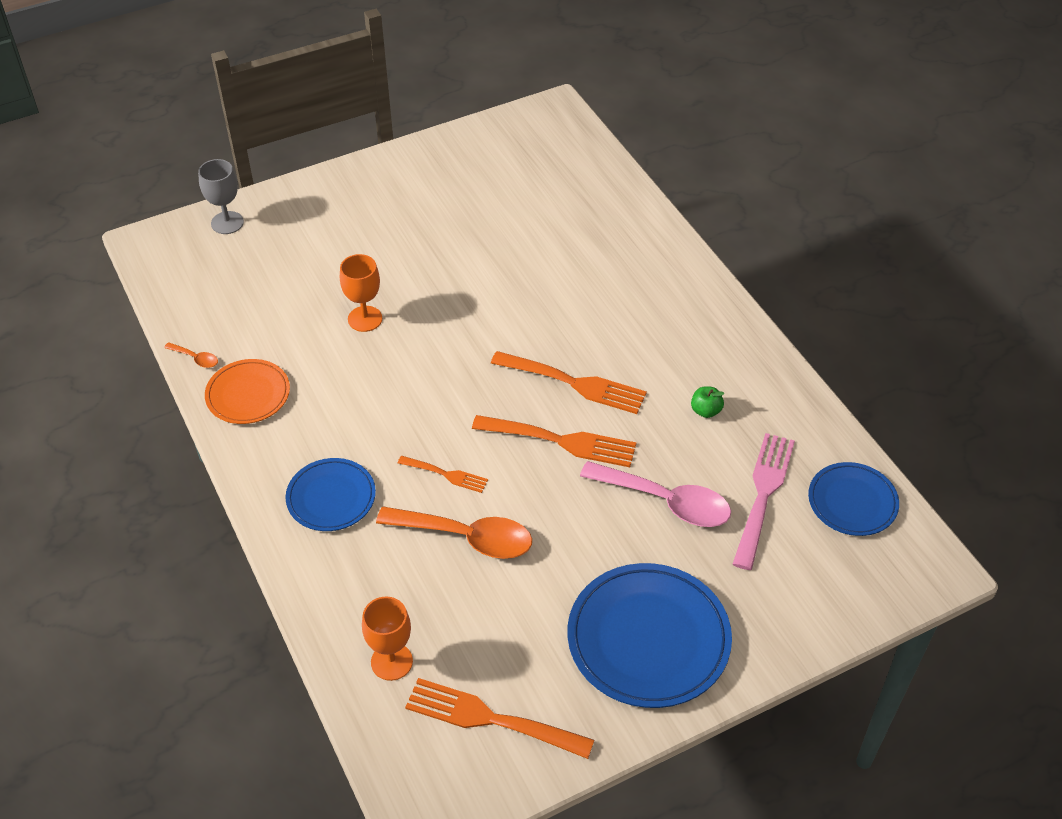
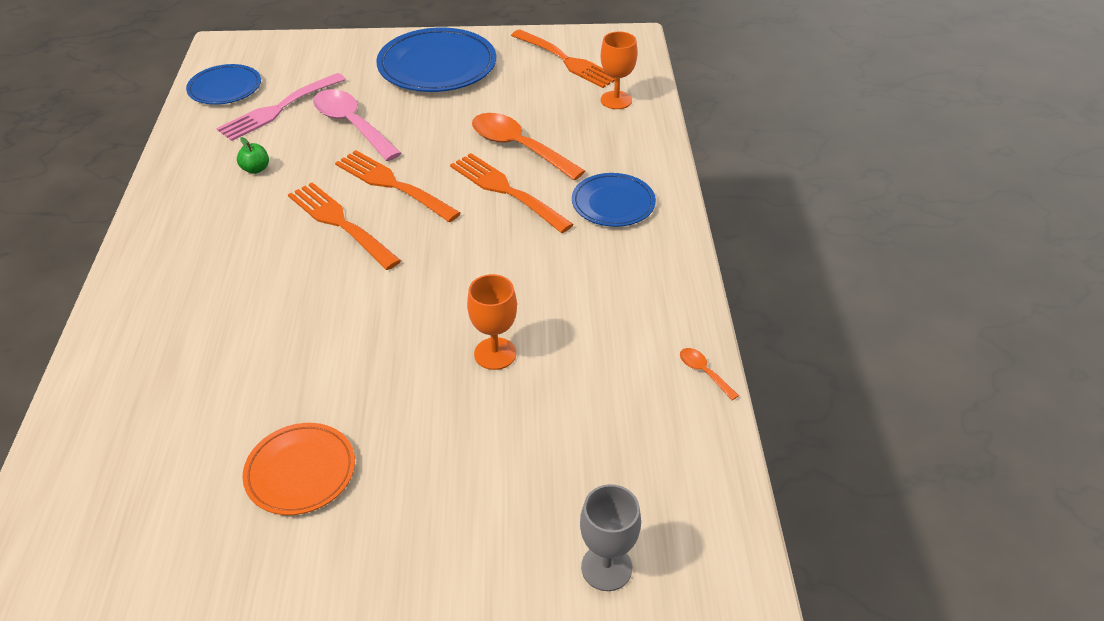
camera: 155 degrees left, 5 degrees down
(248, 394) = (657, 313): orange plate -> orange plate (300, 471)
(446, 474) = (505, 190): orange fork -> orange fork, size x1.81

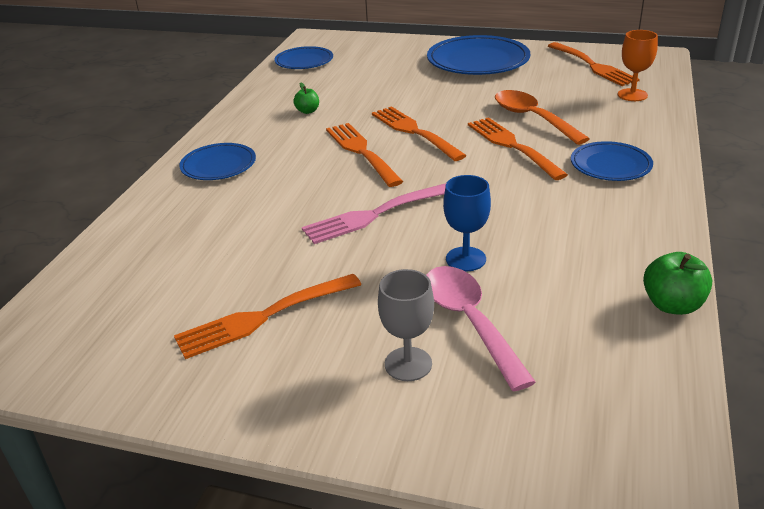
camera: 20 degrees right, 10 degrees down
(172, 269) = (218, 165): none -> blue plate
(278, 109) = (340, 77): pink fork -> pink fork (373, 215)
(300, 471) = (263, 317): orange plate -> orange fork
(351, 125) = (394, 91): pink spoon -> pink spoon (469, 321)
(495, 354) = (465, 259): orange goblet -> blue goblet
(606, 567) = (526, 452): grey goblet -> grey goblet (408, 364)
(703, 372) = (672, 305): orange spoon -> green apple

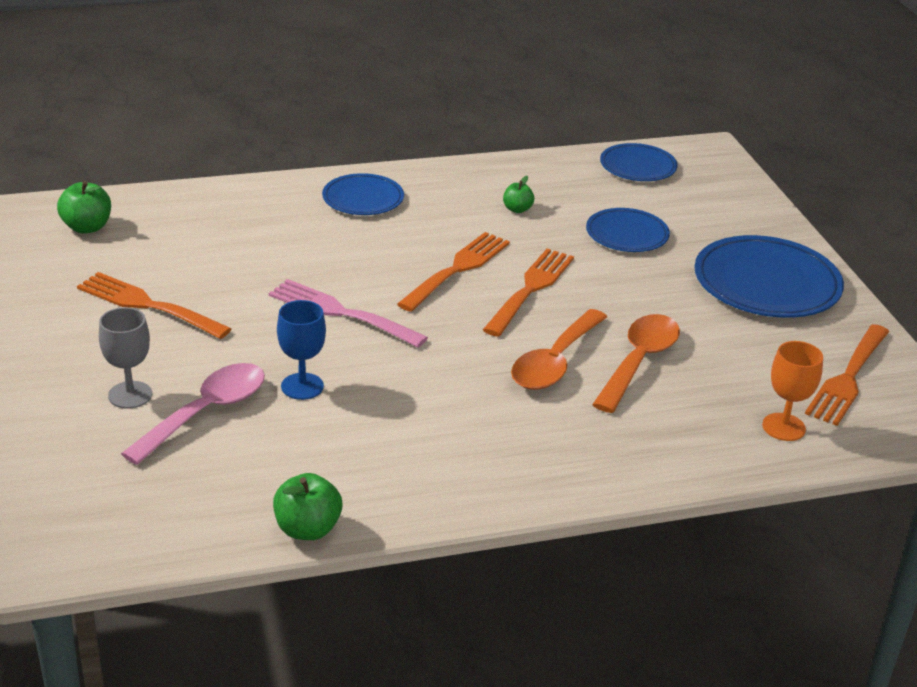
camera: 55 degrees right, 0 degrees up
(78, 326) = (87, 227): none -> green apple
(512, 146) = (555, 362): orange fork -> orange spoon
(610, 165) = (567, 442): blue plate -> blue plate (627, 234)

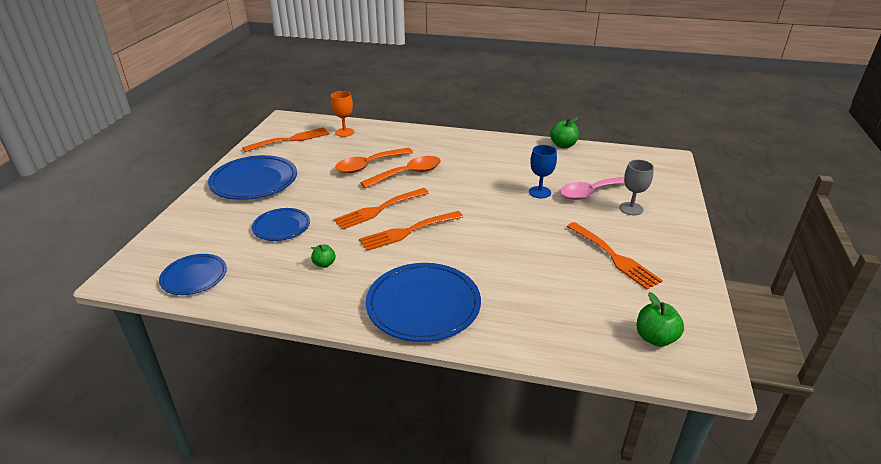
camera: 150 degrees left, 0 degrees up
(340, 313) = (497, 223): pink fork -> none
(363, 199) = (423, 305): blue plate -> blue plate, size x1.69

